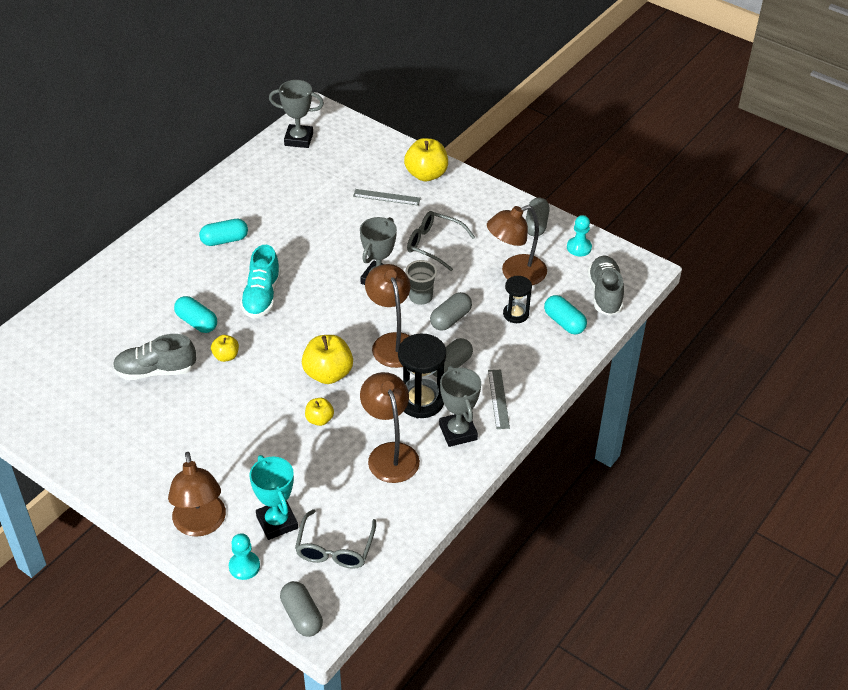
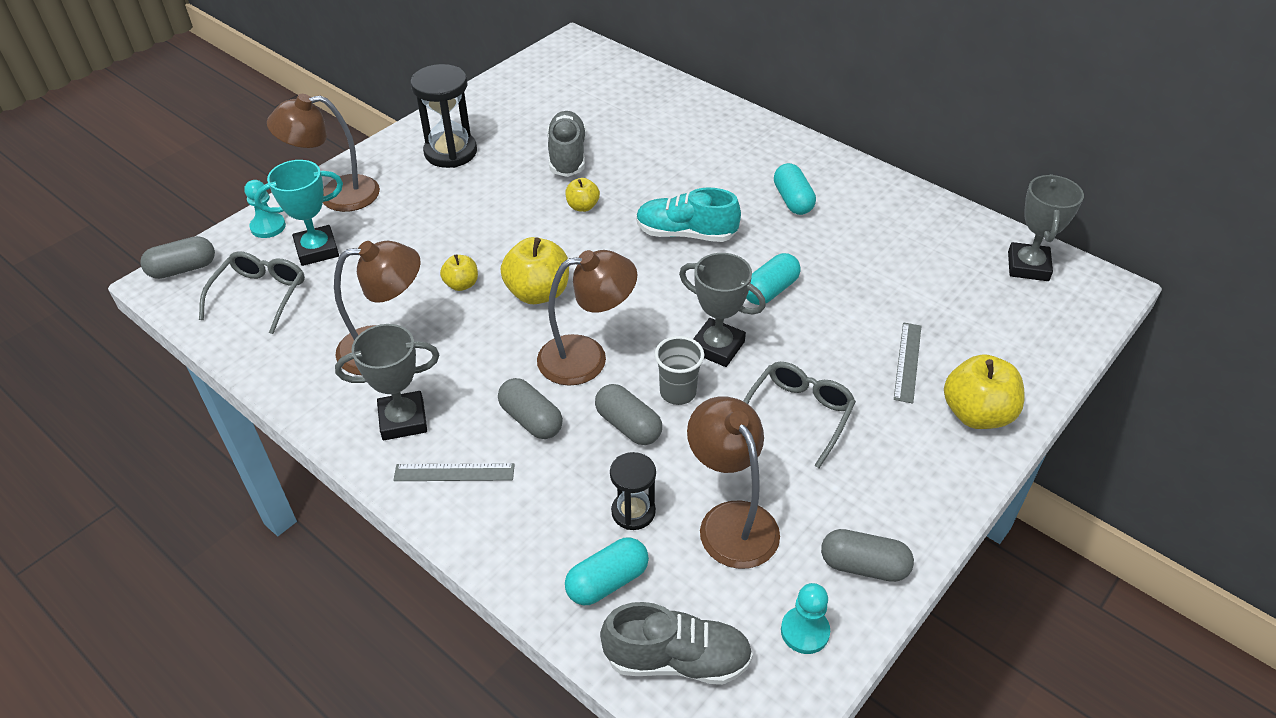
camera: 95 degrees right, 0 degrees up
(196, 322) = (642, 182): turquoise capsule -> turquoise capsule (770, 290)
(335, 548) = (260, 295): grey glasses -> grey glasses turned 90 degrees clockwise
(421, 401) = (471, 383): black hourglass -> black hourglass (450, 152)

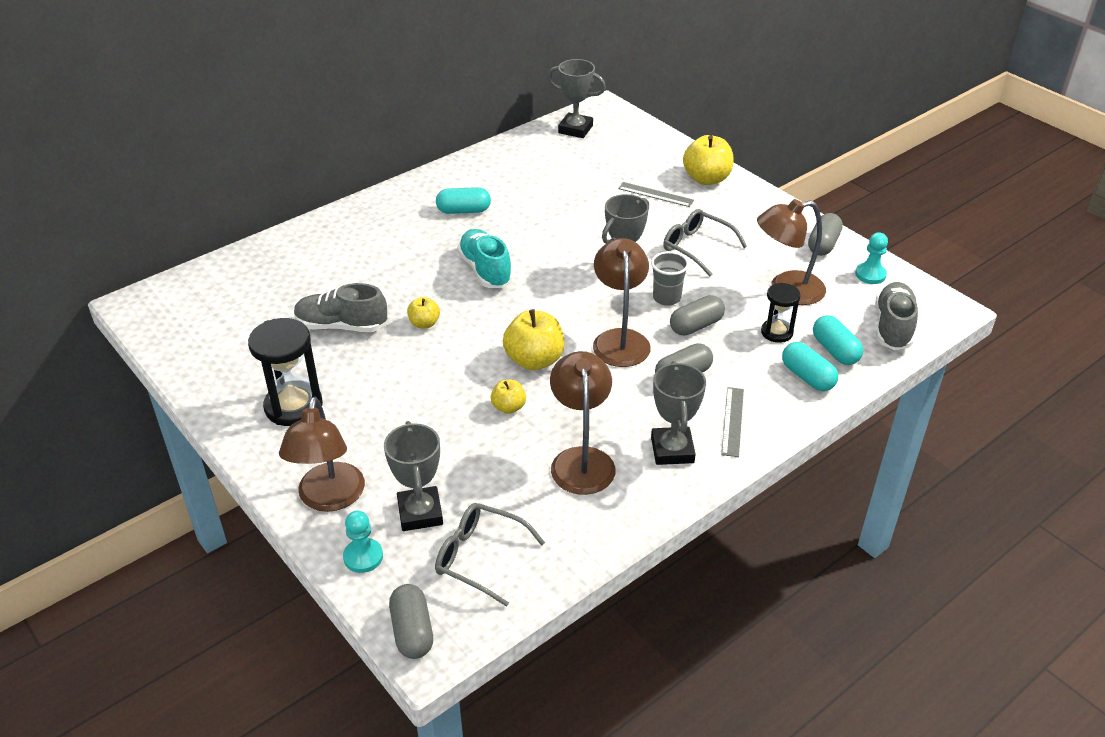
camera: 80 degrees left, 5 degrees down
(317, 250) = (420, 513): turquoise trophy -> grey trophy
(686, 234) = (485, 270): turquoise shoe -> turquoise shoe turned 135 degrees clockwise
(770, 290) = (568, 239): turquoise capsule -> turquoise capsule (807, 377)

